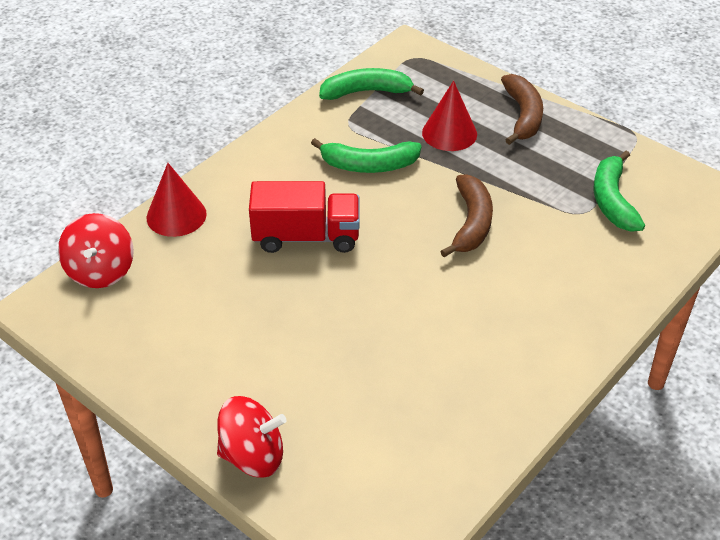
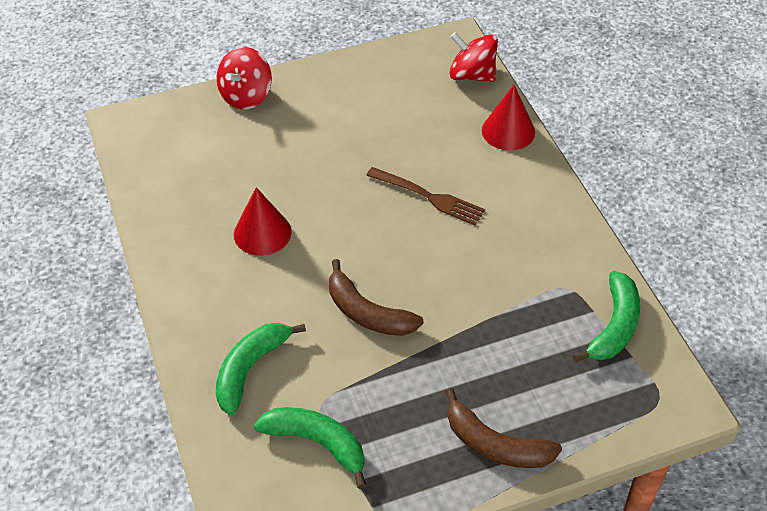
camera: 120 degrees right, 5 degrees up
(306, 237) = (429, 197): red truck -> brown fork
(369, 165) = (494, 276): green banana -> green banana (250, 369)
(449, 133) = (505, 362): red cone -> red cone (262, 233)

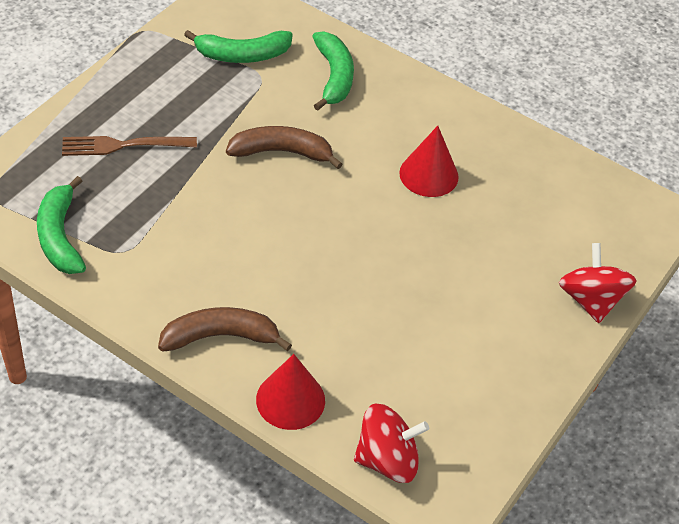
camera: 140 degrees right, 0 degrees up
(429, 197) = (314, 279): brown fork -> brown fork (123, 145)
(495, 444) = (110, 107): brown banana -> brown banana (220, 336)

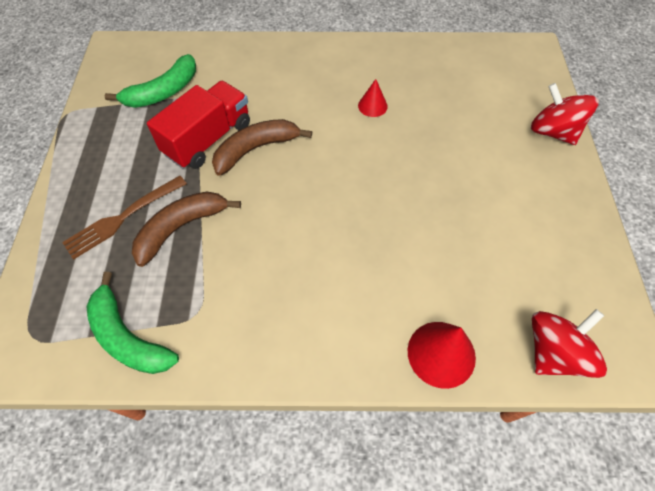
camera: 30 degrees left, 10 degrees up
(220, 336) = (340, 336): brown banana -> brown banana (181, 228)
(247, 120) = (208, 139): none -> red truck
(334, 76) = (245, 72): green banana -> none
(428, 174) = (372, 106): red cone -> red cone, size x0.59

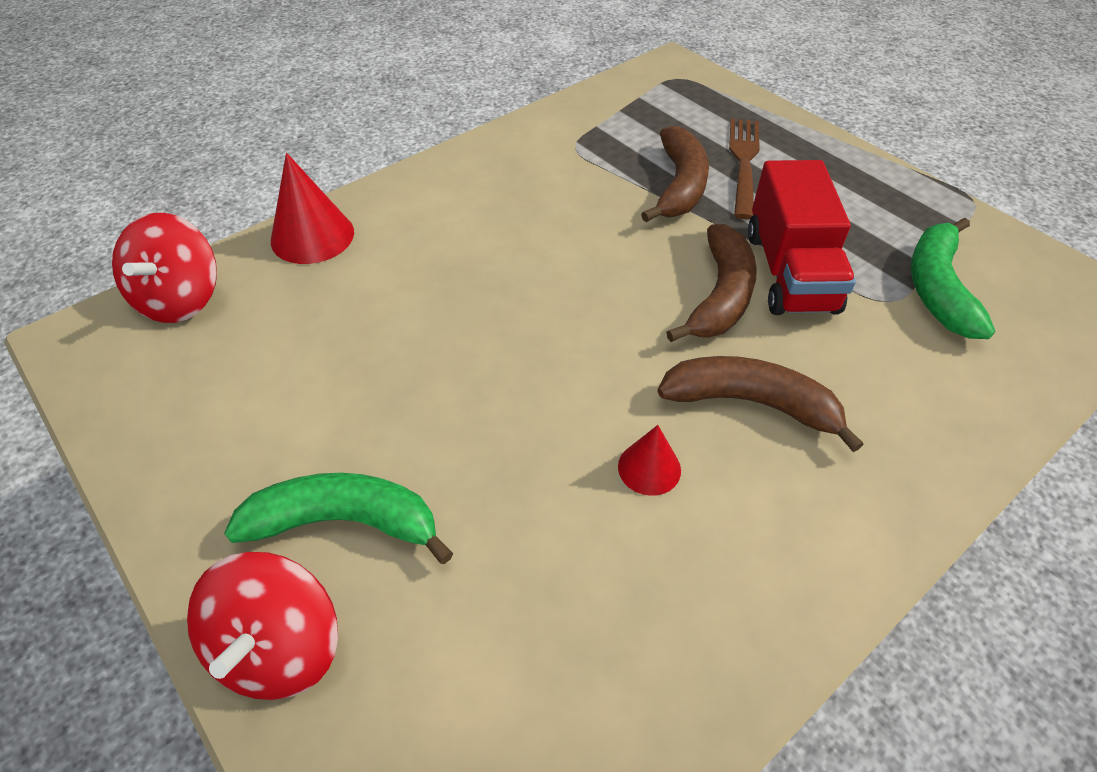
camera: 140 degrees right, 10 degrees down
(128, 337) = (608, 111): green banana -> green banana (345, 522)
(306, 102) = (751, 403): none -> brown banana
(553, 132) = (279, 648): red spinning top -> red spinning top turned 90 degrees clockwise

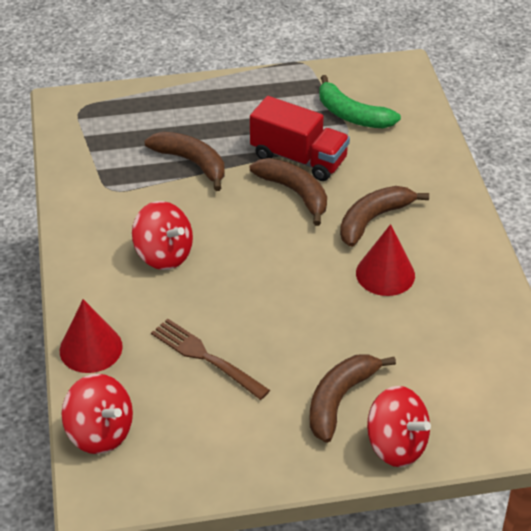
camera: 60 degrees left, 5 degrees down
(345, 522) = (339, 399): green banana -> brown banana
(505, 228) = (164, 254): none -> red spinning top
(649, 468) = (385, 274): red cone -> red cone, size x1.70
(743, 163) = (195, 126): brown fork -> brown fork (206, 357)

